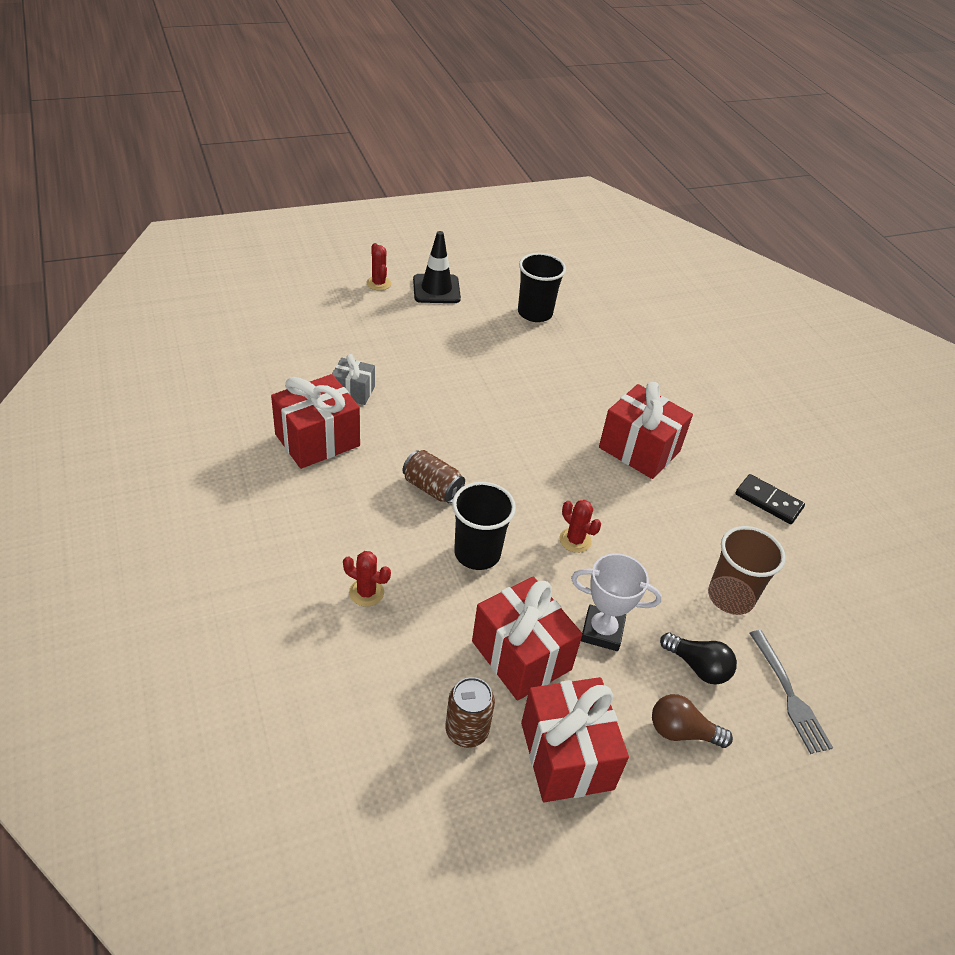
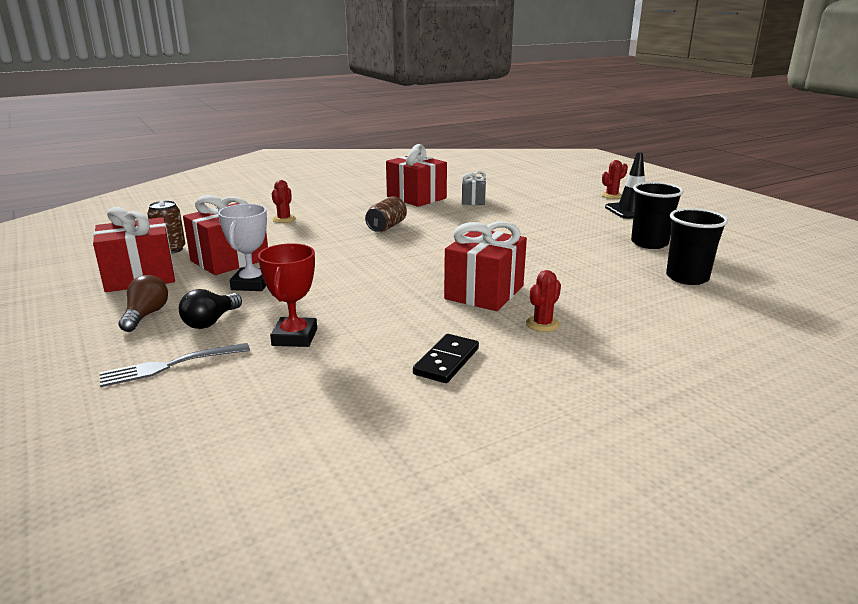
camera: 85 degrees right, 20 degrees down
(477, 553) = (325, 242): black cup -> black cup (687, 278)
(575, 540) = (349, 271): red cactus -> red cactus (542, 324)
(730, 597) = (295, 337): brown cup -> red trophy

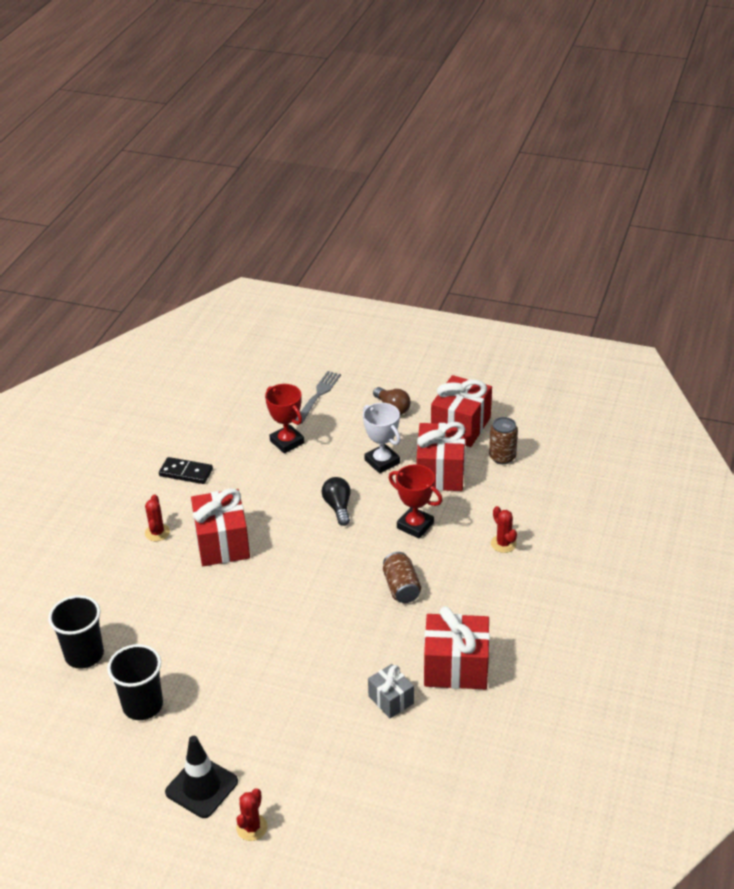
camera: 140 degrees right, 15 degrees up
(211, 322) = (349, 425): black light bulb -> black light bulb (338, 507)
(315, 244) = (415, 525): none -> red trophy
(446, 361) = (186, 473): black domino -> black domino turned 60 degrees counterclockwise

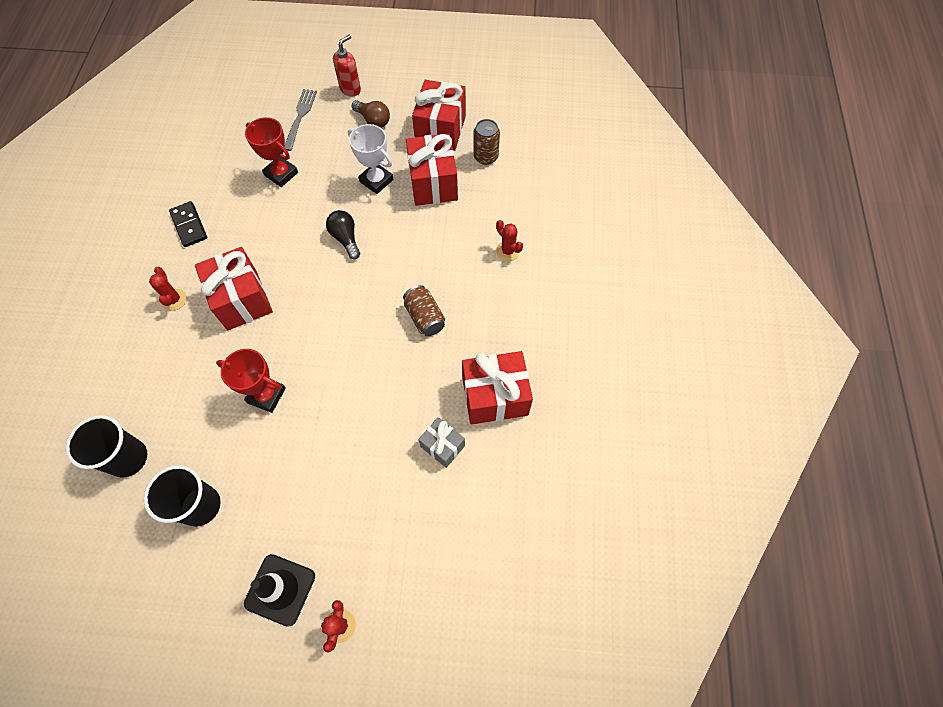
camera: 15 degrees left, 25 degrees up
(186, 473) = (189, 225): black domino -> black domino turned 60 degrees clockwise
(376, 377) = (350, 89): none -> red soap dispenser
(415, 525) = (422, 246): red trophy -> red trophy (266, 395)

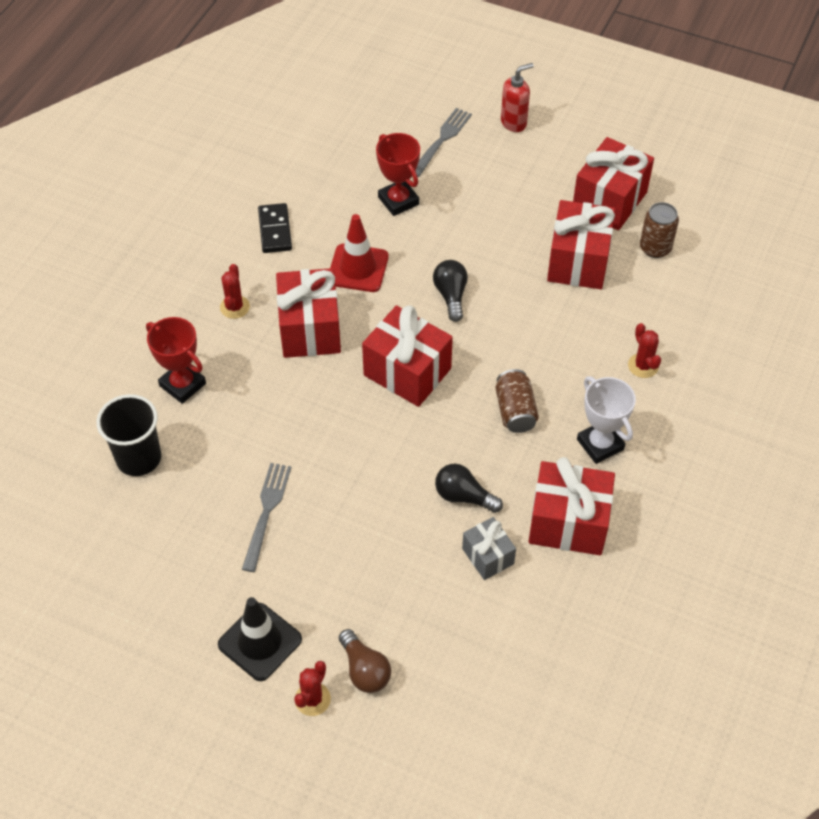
camera: 20 degrees right, 10 degrees down
(201, 506) = (201, 531): black cup -> none
(252, 470) = (266, 512): none -> grey fork
(266, 237) = (358, 268): none -> red traffic cone
(266, 395) = (306, 440): red trophy -> red trophy (182, 384)
(331, 311) = (407, 372): none -> red gift
(373, 120) = (529, 167): brown light bulb -> brown light bulb (365, 670)
(376, 180) = (509, 239): white trophy -> white trophy (600, 444)
(407, 401) = (463, 496): none -> black light bulb

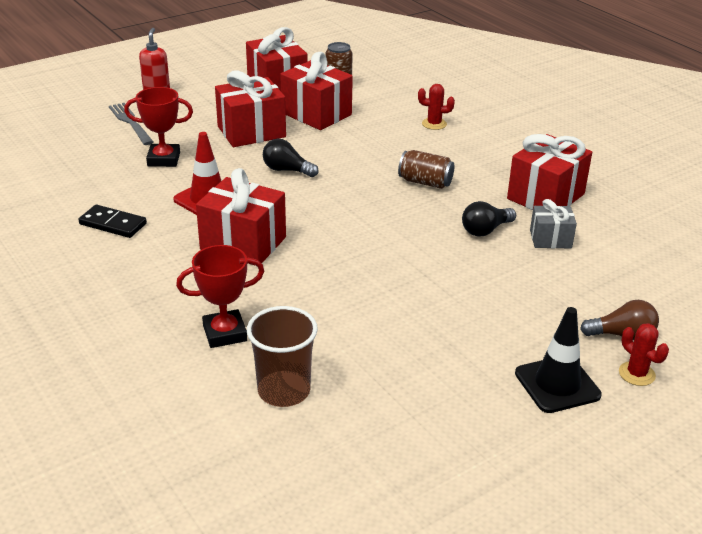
camera: 60 degrees left, 20 degrees down
(139, 458) = (284, 391): black cup -> brown cup
(235, 307) = (170, 273): red cactus -> none
(266, 512) = (418, 333): grey fork -> none
(407, 372) = (340, 213): red gift -> red gift (251, 132)
(600, 444) = (487, 161): white trophy -> none

